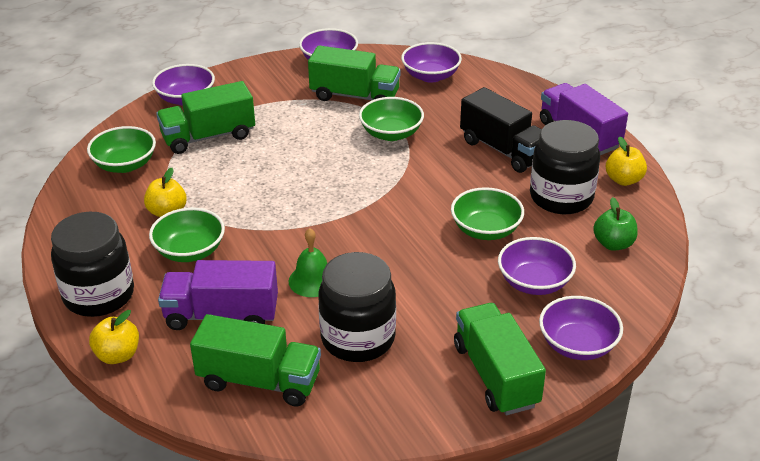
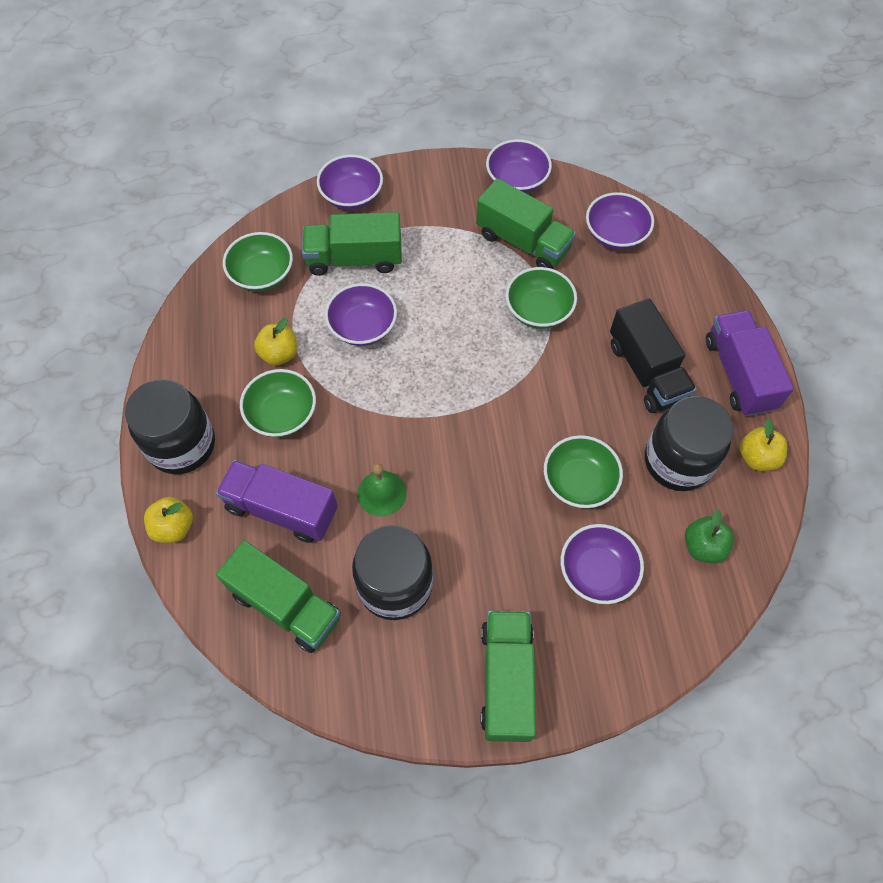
camera: 20 degrees right, 25 degrees up
(577, 345) = (604, 671): purple bowl -> purple bowl (363, 327)

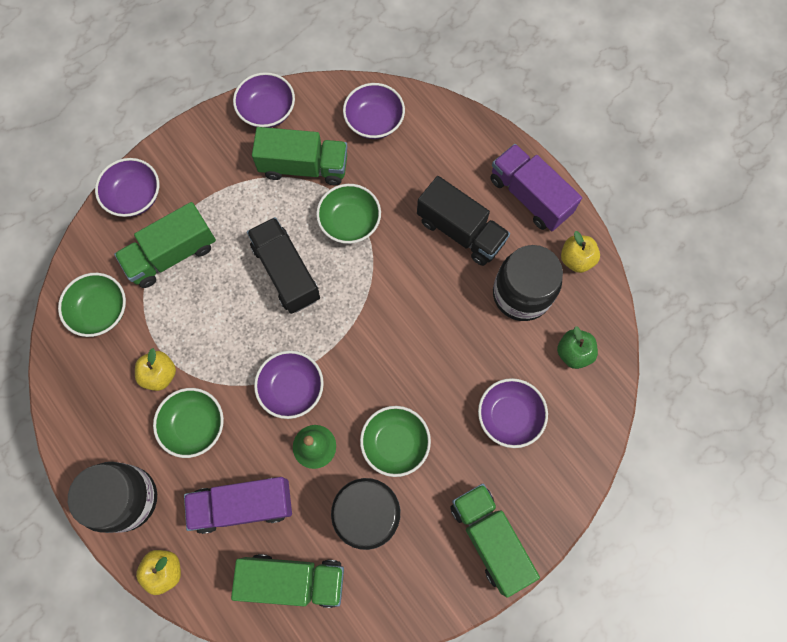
camera: 30 degrees left, 10 degrees up
(363, 327) = (215, 312): purple bowl -> purple bowl (292, 388)
(450, 325) = (286, 272): none -> black truck
(579, 481) = (458, 351): green bowl -> green bowl (395, 443)

